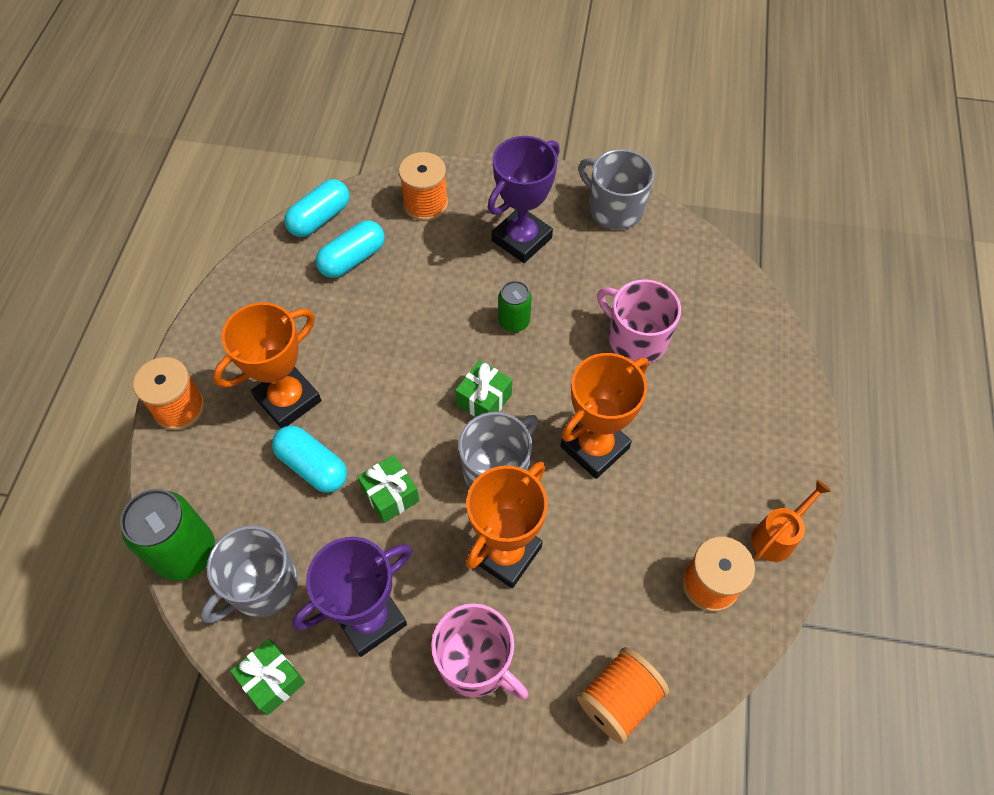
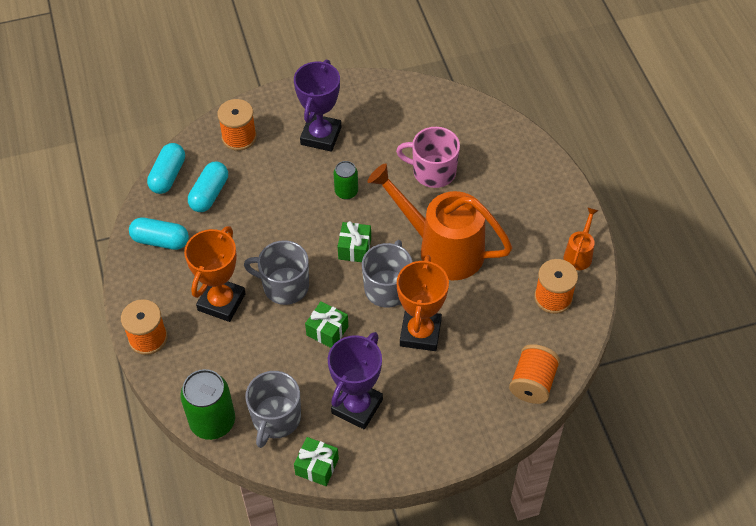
camera: 25 degrees left, 5 degrees down
(313, 466) = (265, 335): turquoise capsule -> turquoise capsule (160, 240)
(476, 662) = (437, 401): pink mug -> none
(594, 447) = (442, 248): orange trophy -> orange watering can
(614, 209) = (373, 92): grey mug -> grey mug (284, 286)

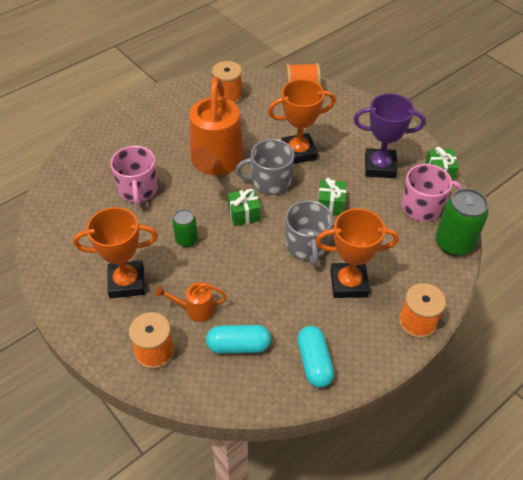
camera: 115 degrees left, 5 degrees down
(168, 175) = (233, 395): turquoise capsule -> none
(276, 418) = (422, 207): grey mug -> pink mug
(321, 136) = (127, 282): purple trophy -> orange trophy
(579, 254) = (183, 92): orange watering can -> orange watering can (195, 309)

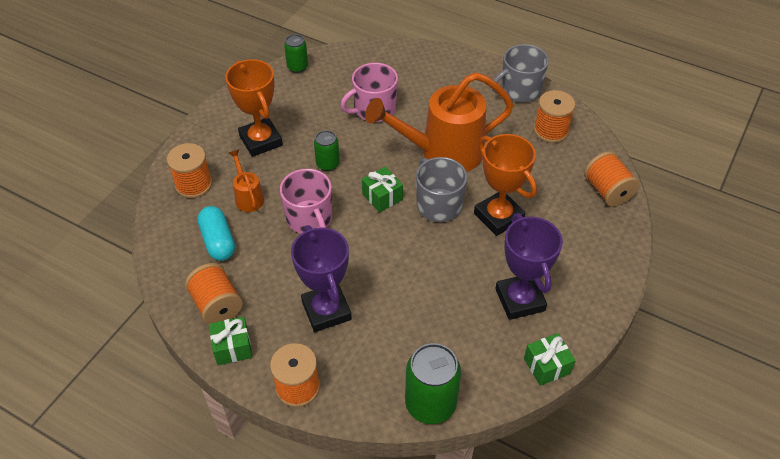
camera: 70 degrees right, 0 degrees up
(43, 229) = (297, 67): none -> green can
(306, 246) = (362, 261): grey mug -> grey mug (519, 90)
(314, 362) = (217, 305): turquoise capsule -> orange spool
(330, 204) = (433, 266): green gift -> green gift (232, 347)
(348, 283) = (326, 311): orange trophy -> purple trophy
(422, 207) = (474, 359): pink mug -> pink mug (310, 219)

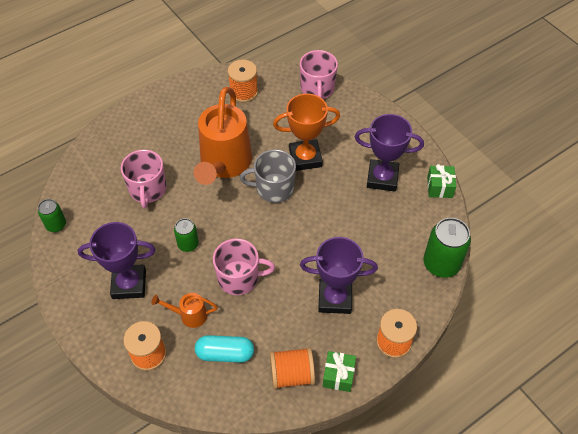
camera: 65 degrees left, 5 degrees up
(261, 141) = (129, 284): orange trophy -> purple trophy
(382, 197) = (245, 221): green gift -> none
(519, 90) = (191, 91): grey mug -> none
(607, 191) = (317, 89): orange spool -> pink mug

